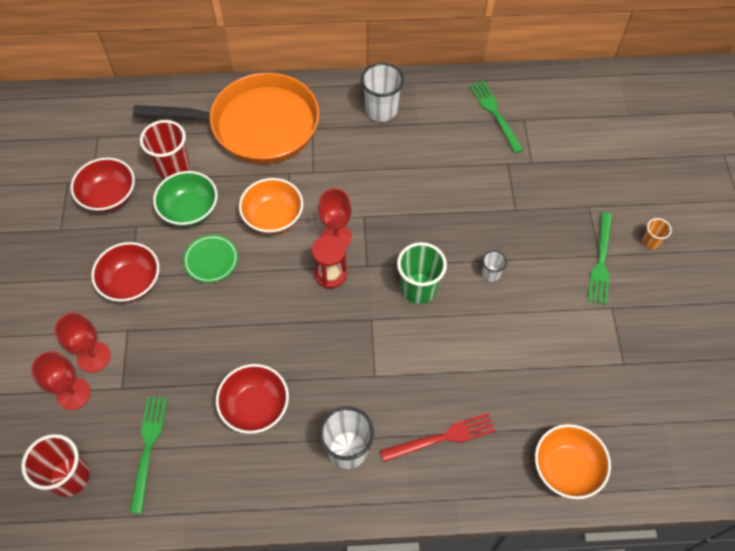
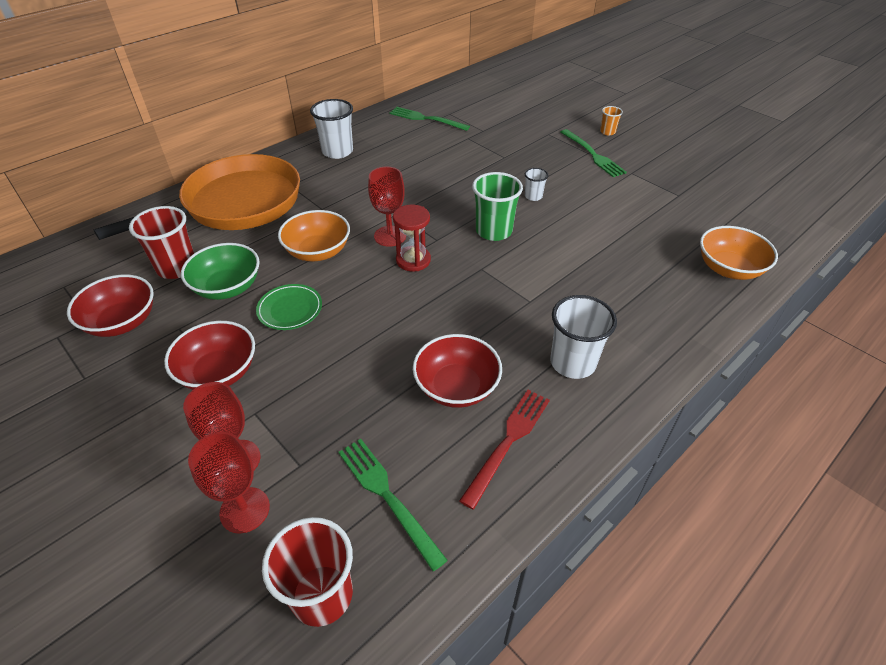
camera: 40 degrees left, 15 degrees down
(442, 437) = (629, 306): red fork -> red fork (508, 442)

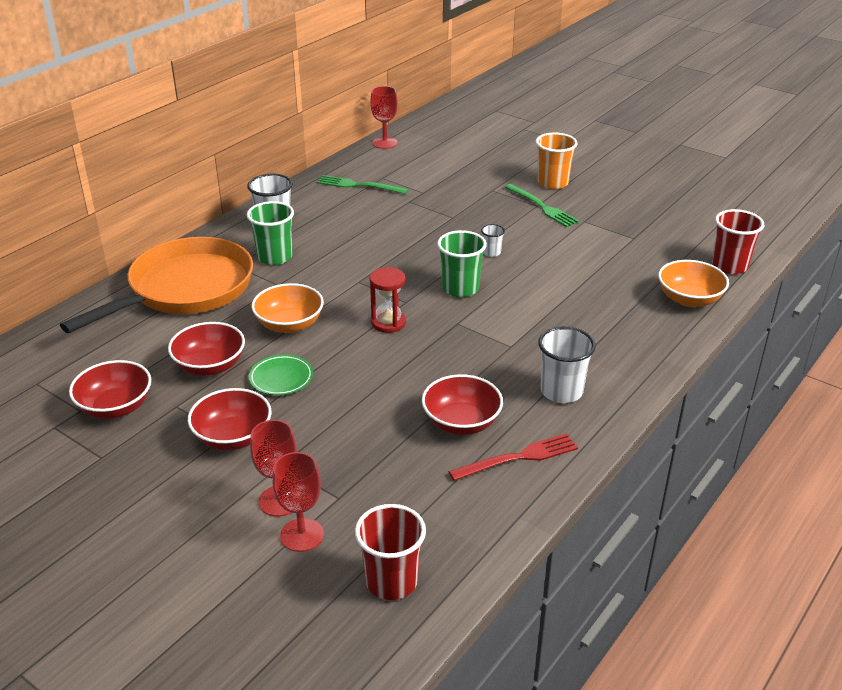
camera: 10 degrees left, 10 degrees down
(177, 268) = (149, 354): red cup -> red cup (730, 266)
(227, 287) = (210, 366): green bowl -> red bowl
(328, 180) = (274, 257): none -> green cup
(387, 496) = (424, 509): green fork -> none
(390, 236) = (358, 303): red goblet -> red goblet (384, 143)
(508, 442) = (518, 457): red fork -> red fork turned 45 degrees clockwise
(607, 132) = (552, 183): orange cup -> orange cup, size x1.92

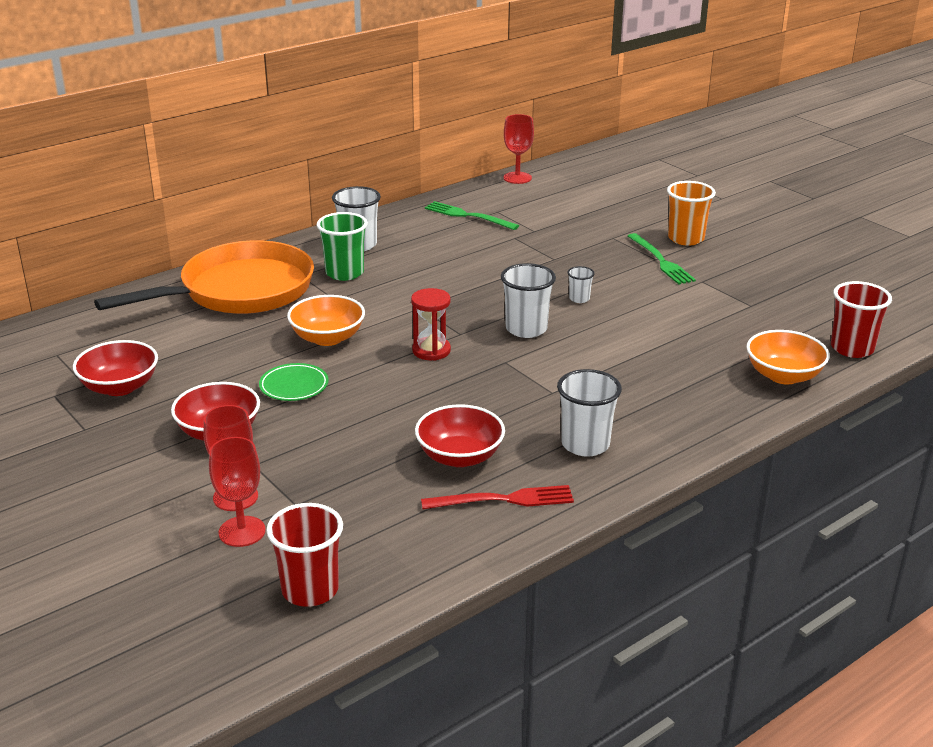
camera: 15 degrees right, 5 degrees down
(210, 366) = (229, 364): red bowl -> none
(460, 288) = (526, 329): green cup -> white cup

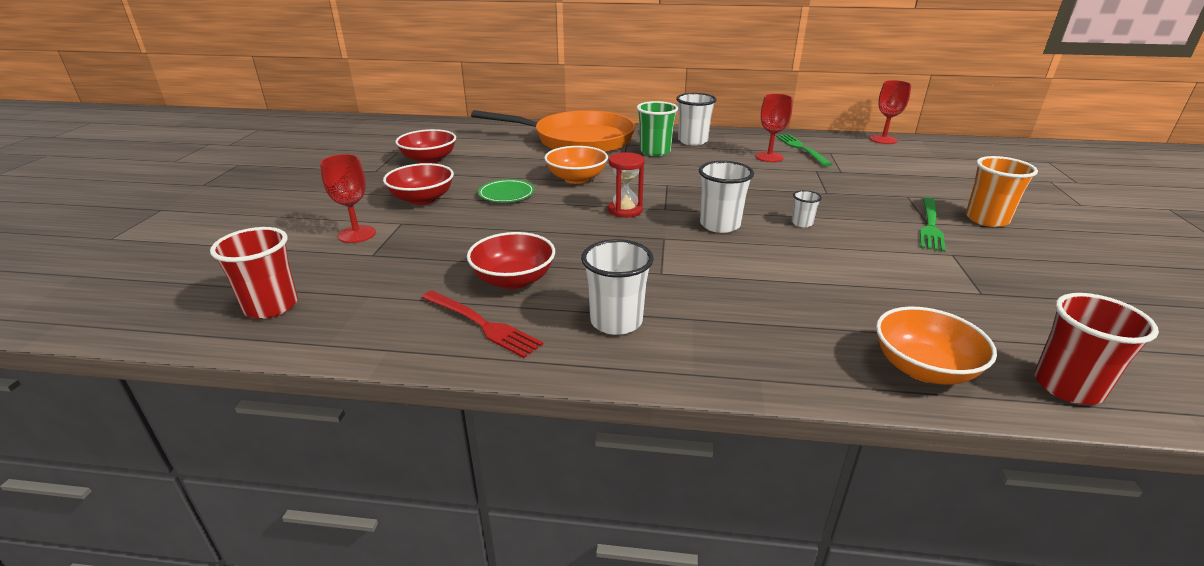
camera: 45 degrees right, 0 degrees up
(242, 531) = (319, 253): red goblet -> red goblet (769, 157)

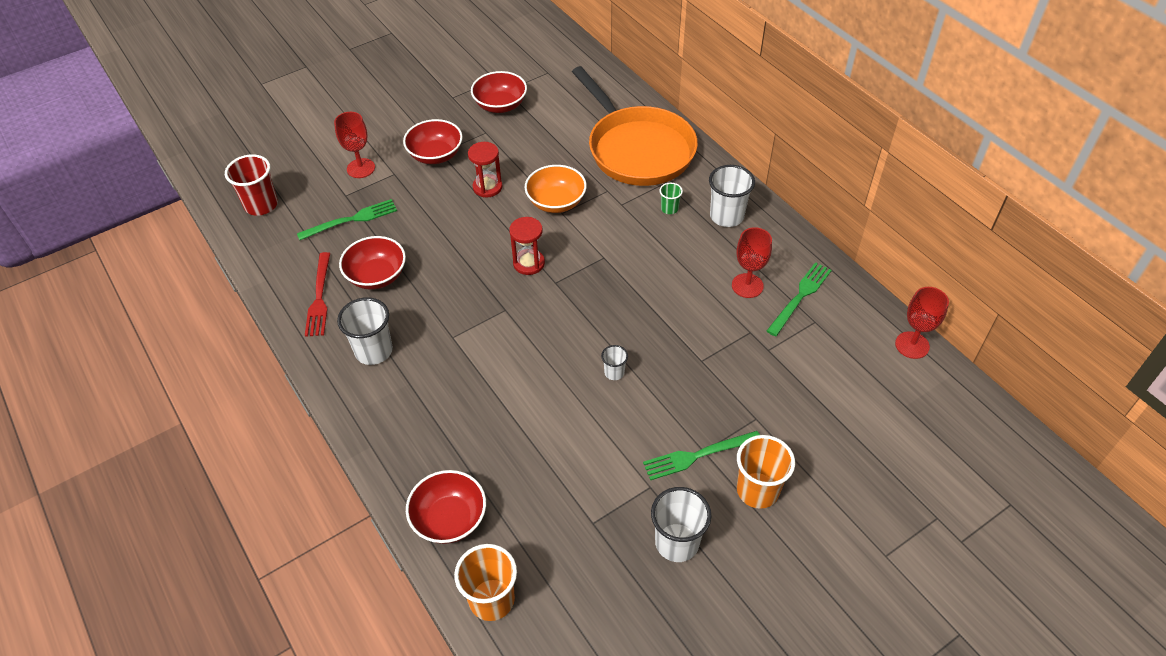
camera: 50 degrees right, 20 degrees up
(411, 264) = (351, 220): none -> green fork
(506, 194) = (487, 187): green plate -> red hourglass
(655, 151) = (669, 209): green cup -> green cup, size x0.52
(720, 225) = (559, 327): white cup -> white cup (677, 542)
(923, 368) = (449, 519): orange bowl -> red bowl
(1067, 386) = (492, 599): red cup -> orange cup

